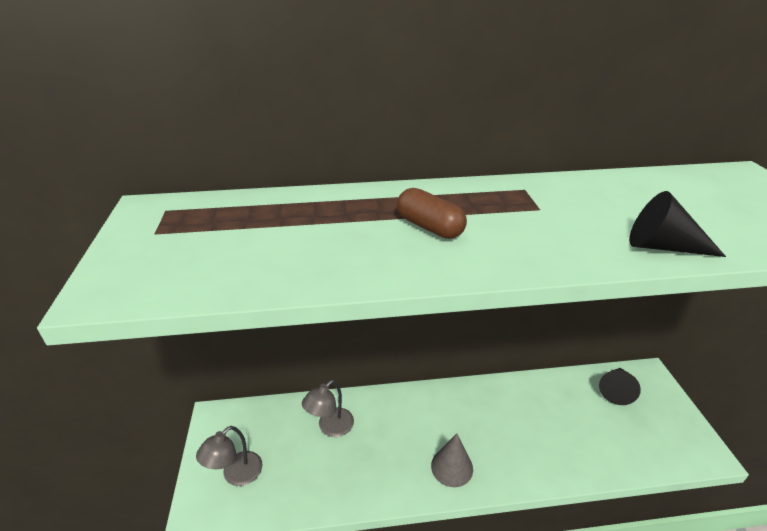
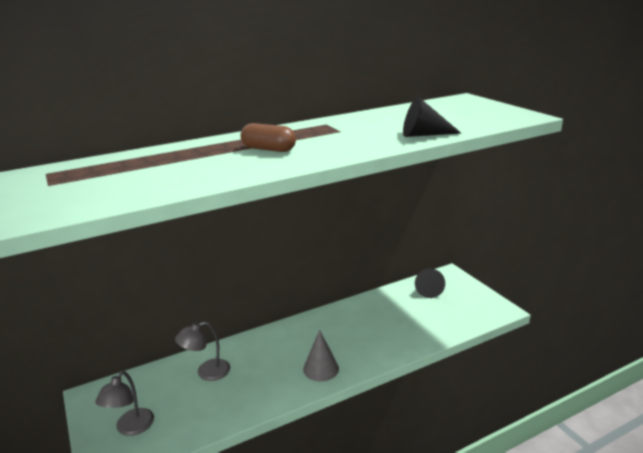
camera: 20 degrees left, 10 degrees down
(330, 427) = (206, 372): grey lamp -> grey lamp turned 45 degrees clockwise

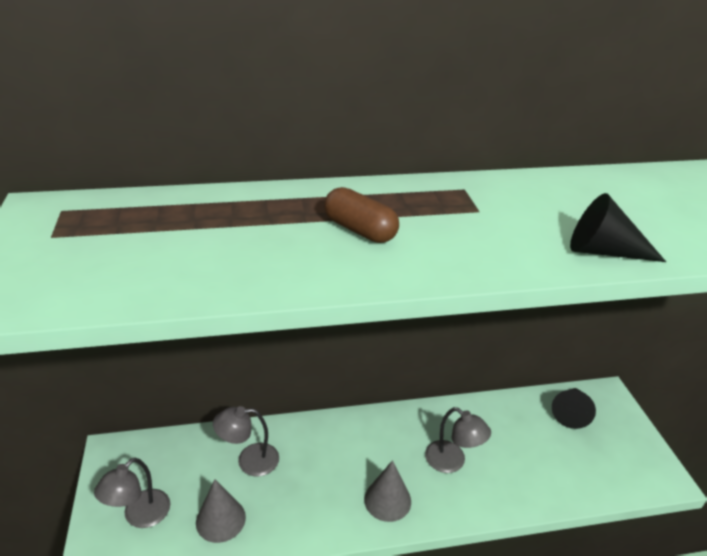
camera: 15 degrees right, 10 degrees up
(198, 413) = (220, 519): none -> grey cone
(358, 336) = (452, 462): none -> grey lamp

